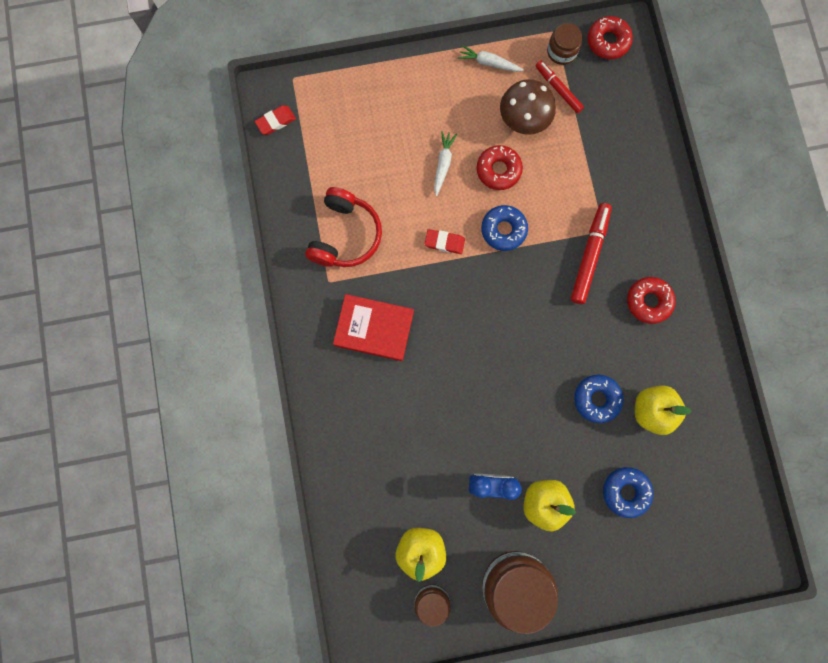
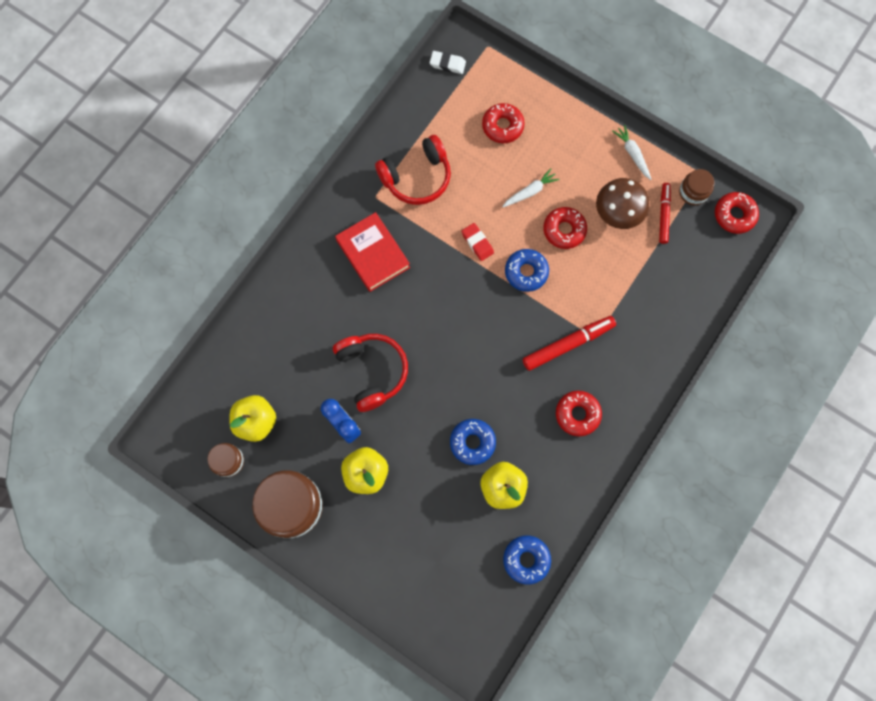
camera: 45 degrees right, 5 degrees down
(276, 121) = (447, 64): red eraser -> white eraser
(370, 132) = (502, 126): none -> red donut
(468, 420) = (372, 371): none -> red headphones
(625, 491) = (427, 522): blue donut -> blue donut (526, 559)

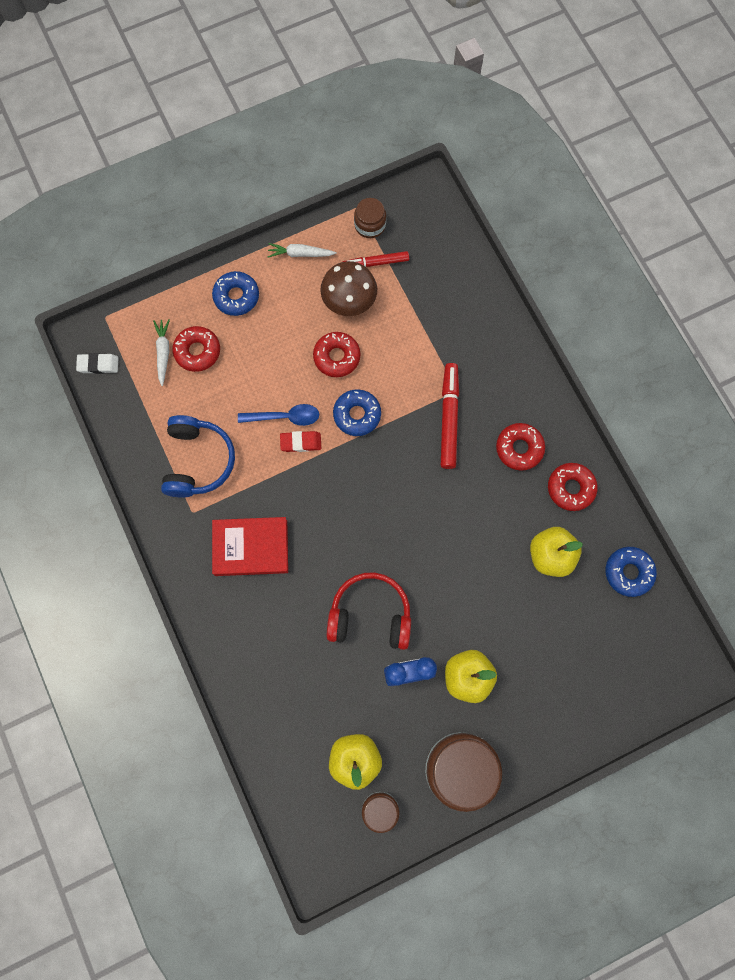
camera: 60 degrees left, 0 degrees up
(416, 177) = (198, 461): red headphones -> blue headphones
(447, 64) = (98, 365): white eraser -> white eraser turned 45 degrees clockwise
(472, 442) = (493, 559): blue donut -> blue donut (236, 296)
(490, 219) = (284, 417): none -> blue spoon
(530, 191) = (279, 365): white carrot -> white carrot (163, 353)
(663, 215) = (376, 263): red marker -> red marker turned 45 degrees counterclockwise
(734, 215) = (413, 204): red donut -> red donut (570, 488)

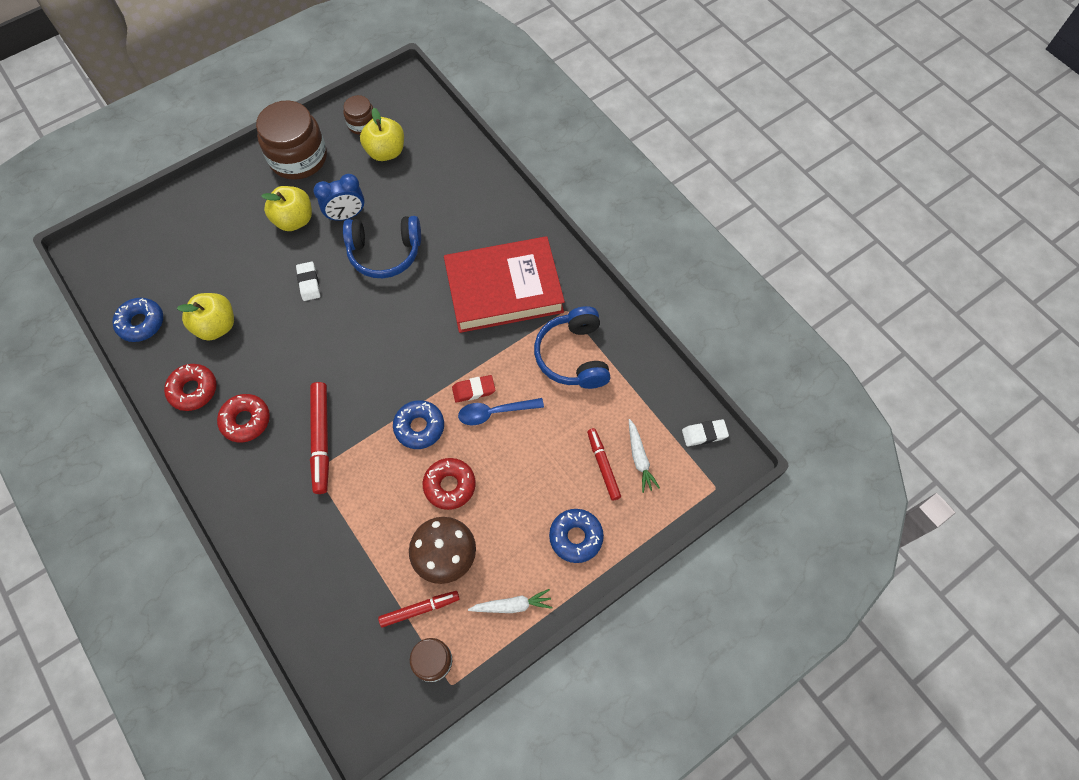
camera: 170 degrees right, 10 degrees down
(197, 351) = (603, 466): red donut -> red marker
(251, 548) = (504, 289): red book -> red book, size x1.52
(370, 615) = (385, 253): red headphones -> blue headphones
(454, 591) = (309, 283): none -> white eraser

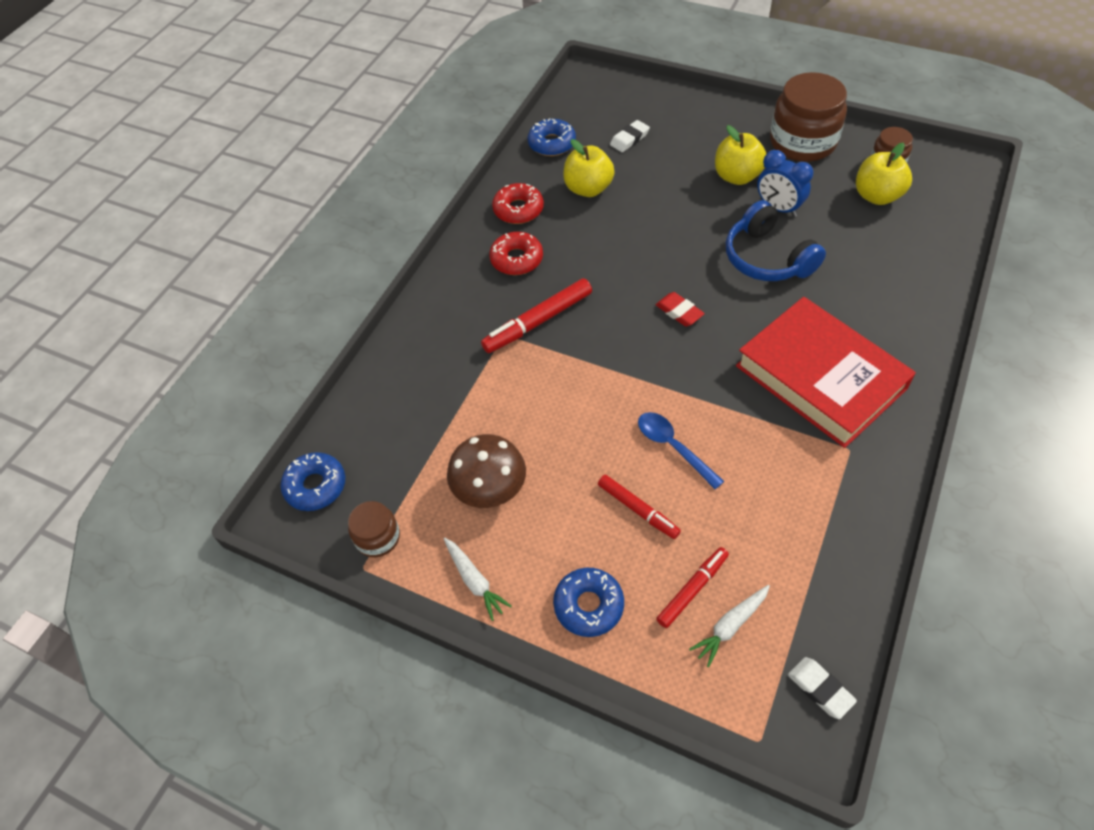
camera: 65 degrees right, 10 degrees down
(309, 283) = (684, 223): white eraser -> white eraser (629, 139)
(419, 427) = (607, 390): blue donut -> blue donut (315, 486)
(419, 609) = (422, 496): red marker -> red marker (637, 509)
(449, 485) = (565, 451): red donut -> none
(473, 390) = (683, 414): red eraser -> red eraser (679, 312)
(573, 356) = (800, 486): blue headphones -> none

